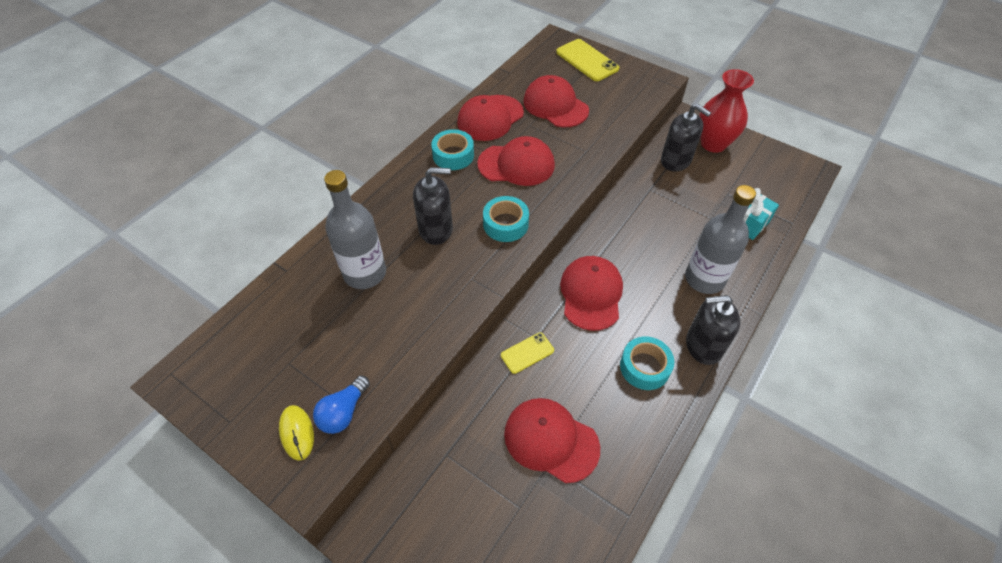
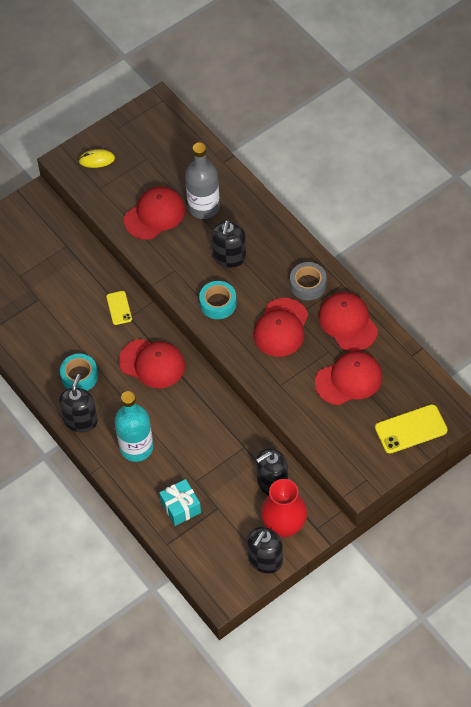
camera: 110 degrees right, 5 degrees up
(343, 412) = (100, 183): blue light bulb -> none
(453, 155) = (308, 284): turquoise tape -> grey tape
(551, 440) = (52, 304): red cap -> red cap (155, 215)
(704, 279) = (136, 447): grey bottle -> turquoise bottle
(754, 149) = (265, 560): none -> black soap dispenser

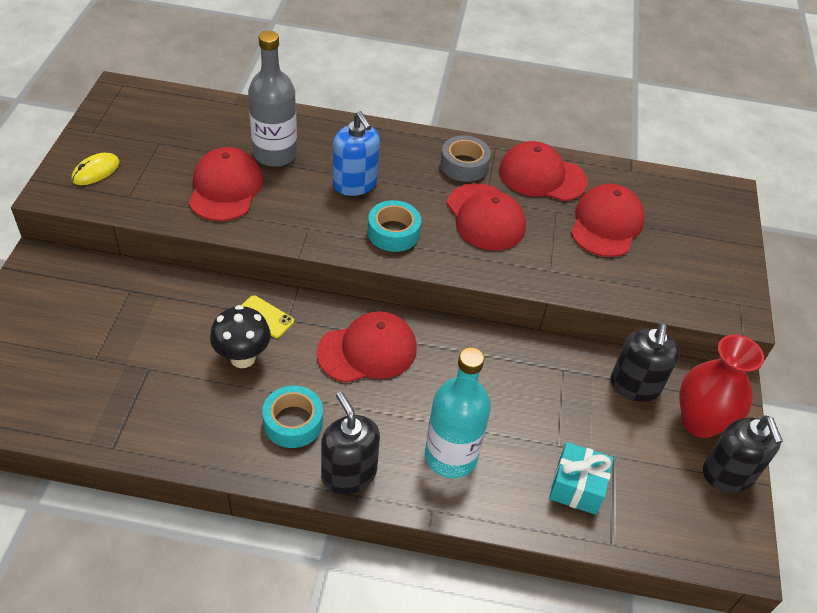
camera: 50 degrees left, 10 degrees down
(87, 324) = (243, 358): none -> black mushroom
(229, 257) = (355, 184): black soap dispenser -> blue soap dispenser
(411, 429) = (714, 232): yellow phone -> none

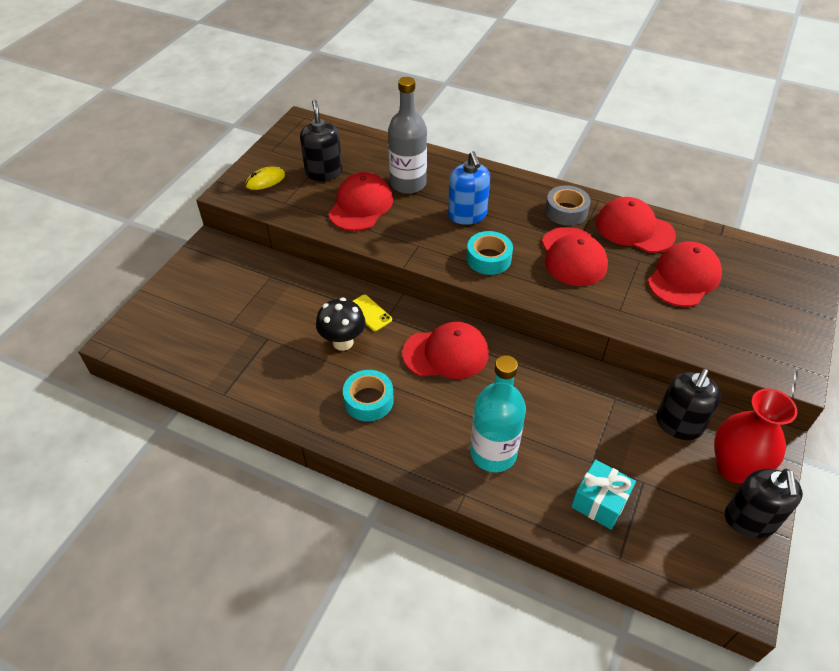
camera: 20 degrees right, 0 degrees up
(349, 474) = (402, 450): black soap dispenser -> black soap dispenser (324, 172)

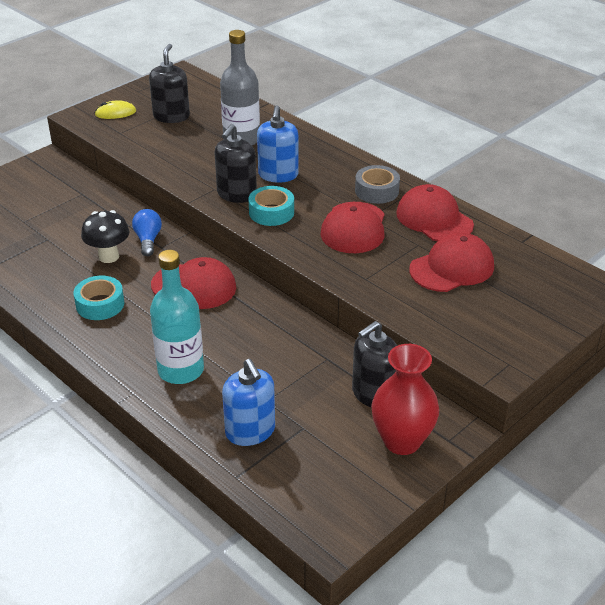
camera: 20 degrees right, 10 degrees down
(361, 205) = (185, 148): red cap -> none
(369, 313) = (148, 240): yellow phone -> blue light bulb
(599, 502) = (250, 431): turquoise gift -> blue soap dispenser
(750, 520) = (384, 484): black soap dispenser -> black soap dispenser (236, 194)

